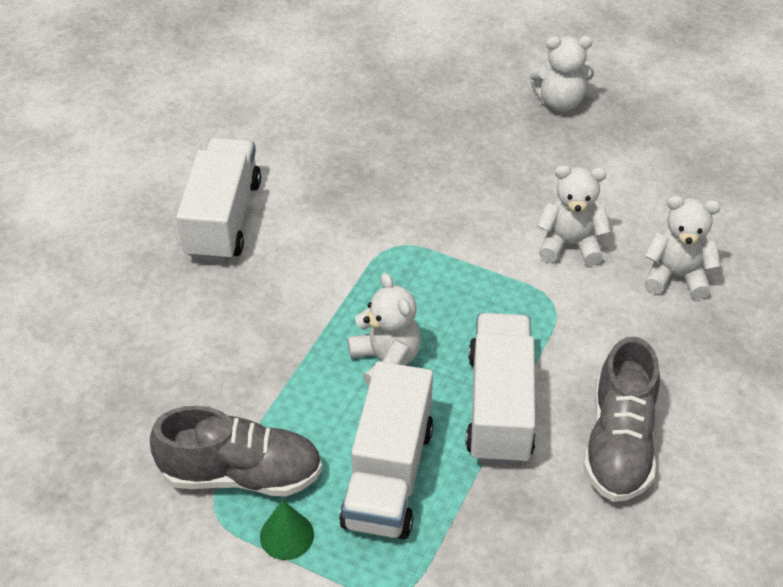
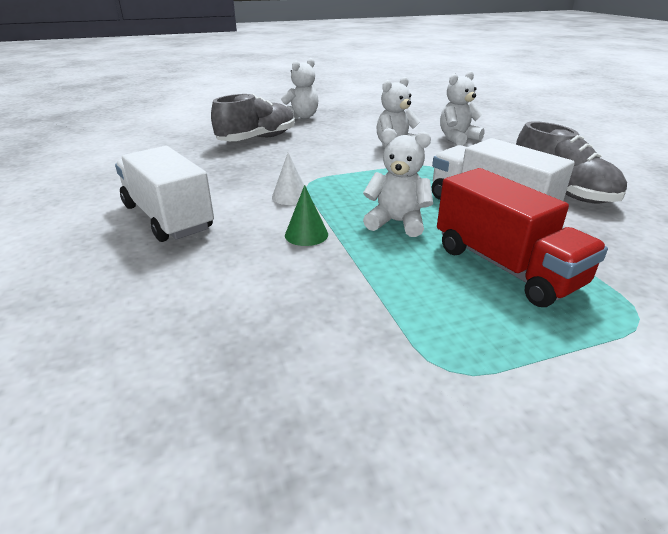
camera: 45 degrees left, 15 degrees down
(241, 474) = (423, 331): grey shoe -> grey shoe (257, 139)
(286, 535) = (523, 342): green cone -> green cone (306, 234)
(348, 258) = (290, 196): none -> white cone
(388, 475) = (505, 266): white truck -> red truck

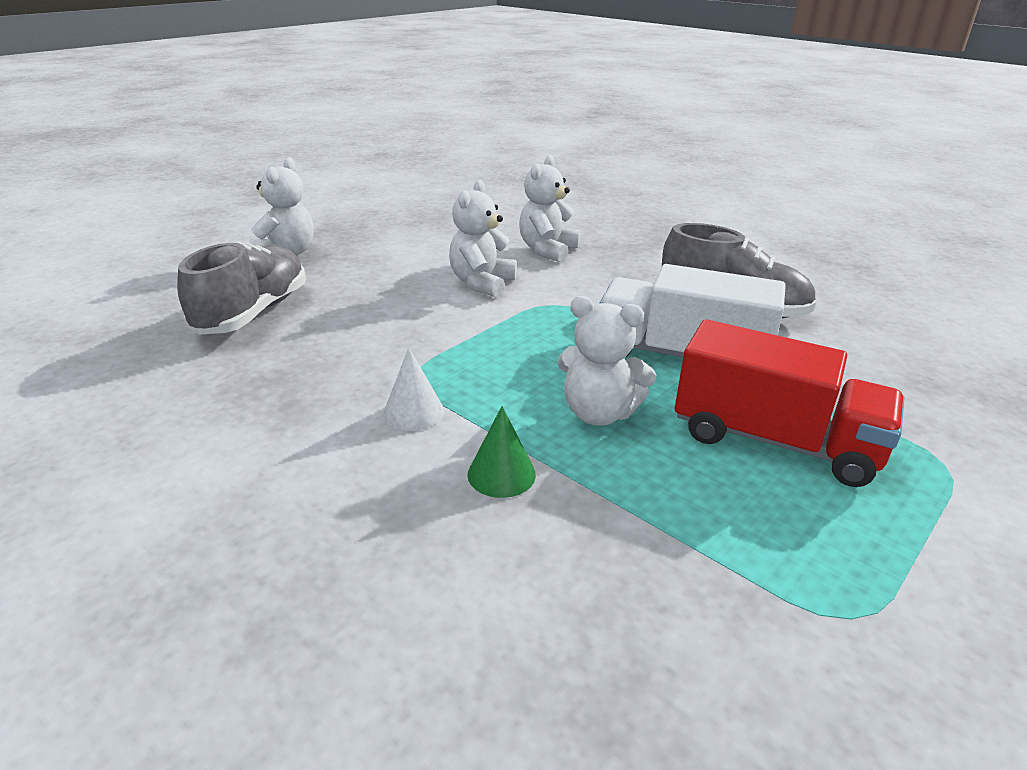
camera: 30 degrees left, 0 degrees up
(168, 217) = (247, 517): white truck -> none
(397, 222) = (599, 413): white teddy bear -> white teddy bear turned 150 degrees counterclockwise

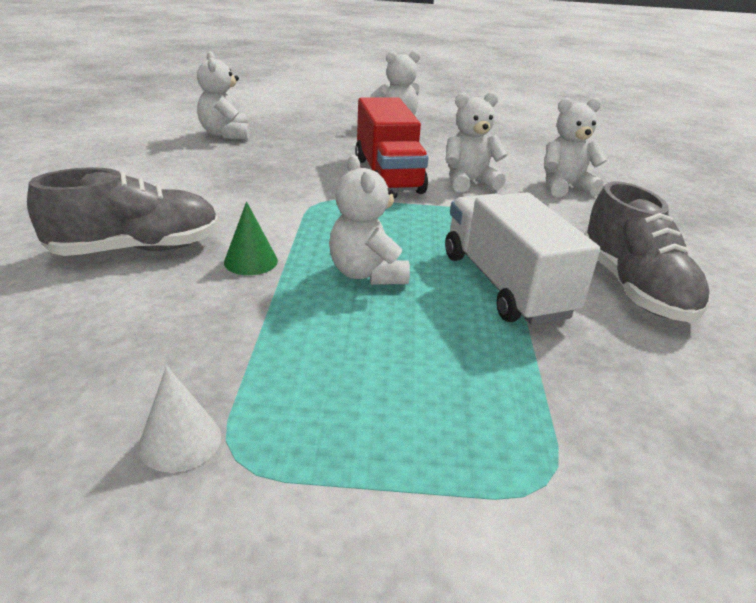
camera: 50 degrees right, 0 degrees up
(127, 364) = (225, 134): none -> white teddy bear
(253, 313) = (316, 139): grey shoe -> grey shoe (136, 249)
(413, 412) = (280, 214): white cone -> white cone (180, 441)
(774, 441) = (440, 363): red truck -> red truck (388, 175)

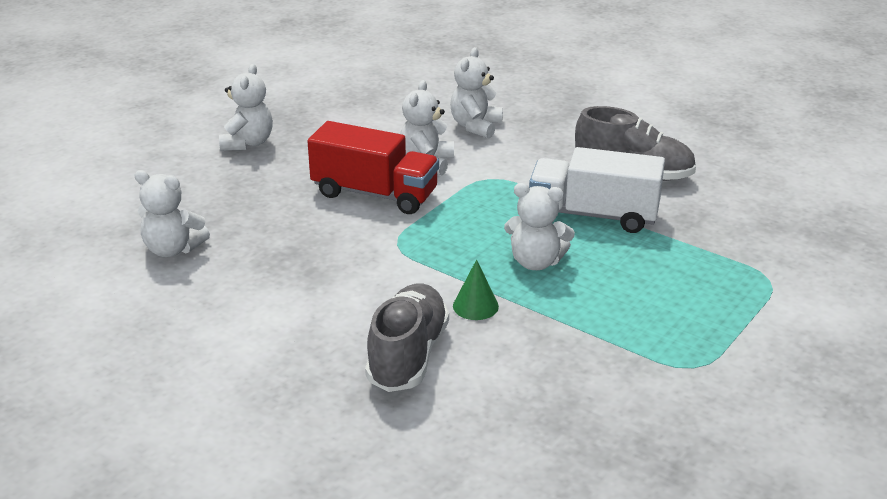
camera: 55 degrees left, 0 degrees up
(180, 441) = (667, 382): white cone -> none

